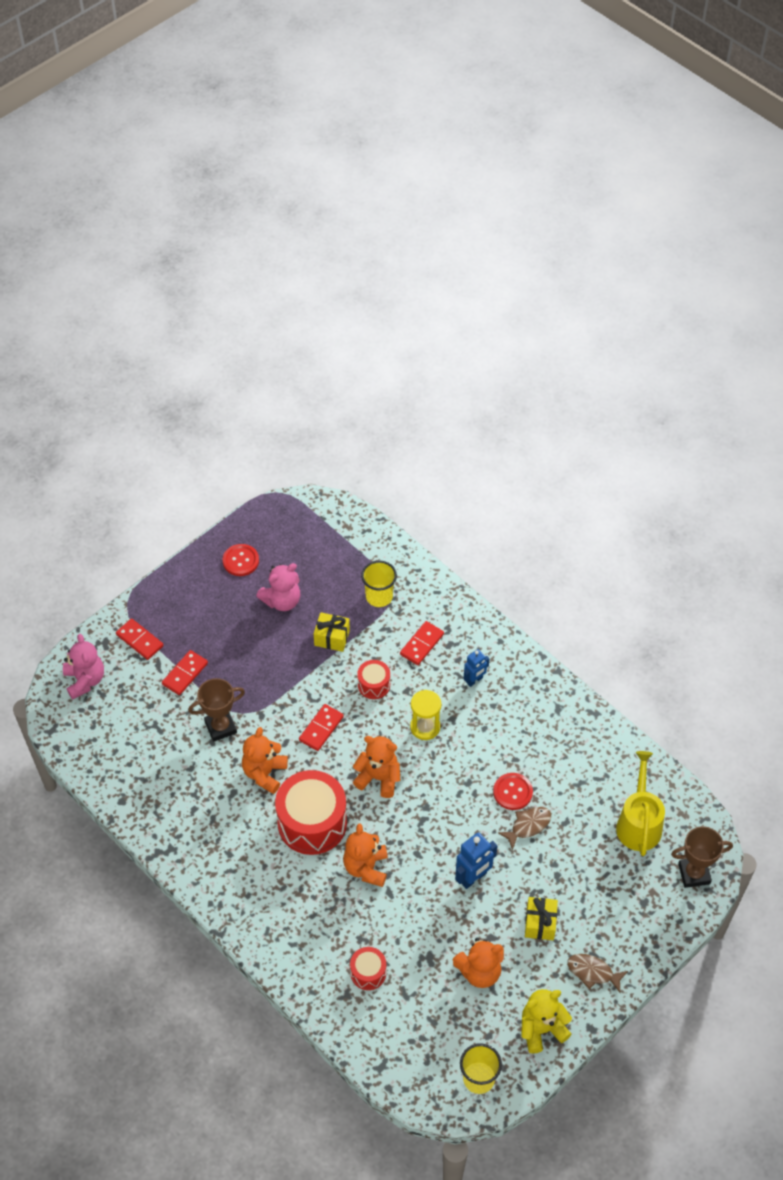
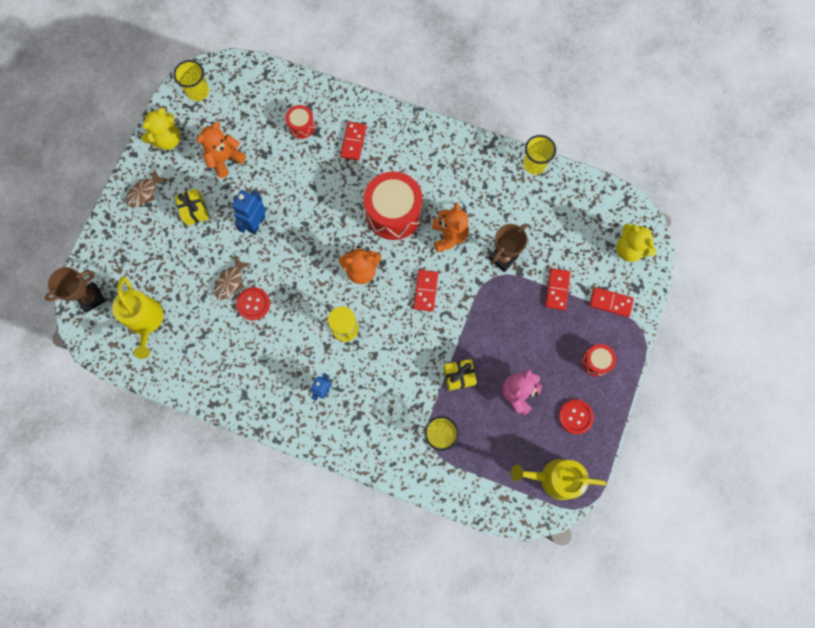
camera: 155 degrees right, 20 degrees up
(85, 680) = (629, 249): pink teddy bear -> yellow teddy bear
(124, 809) = (534, 164): none -> yellow cup
(291, 522) = (555, 478): none -> yellow watering can
(366, 868) = (337, 197): orange teddy bear -> none
(374, 685) = (403, 348): red drum -> red drum (596, 361)
(421, 644) = (382, 404): red domino -> red domino (353, 142)
(593, 972) = (144, 192): brown fish -> brown fish turned 135 degrees clockwise

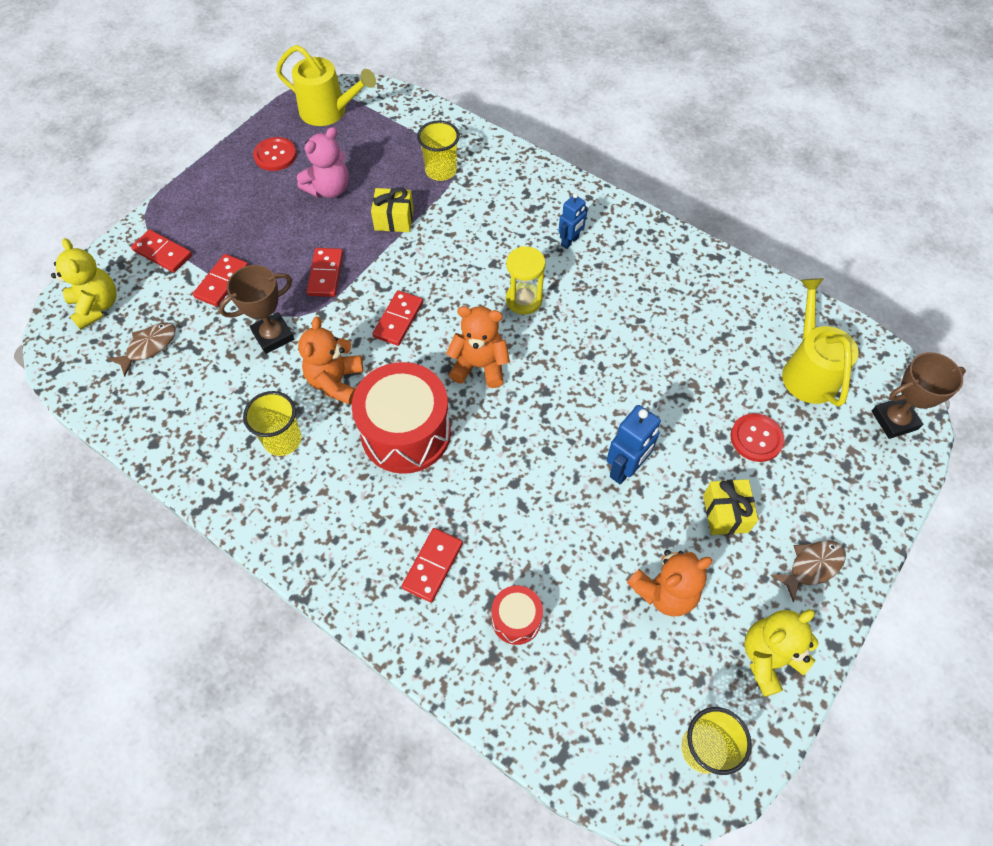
camera: 165 degrees left, 15 degrees down
(231, 281) = (676, 394): brown fish -> brown fish (149, 347)
(253, 304) = (647, 358): red button -> red button (756, 438)
(489, 315) = (326, 274): none -> red domino
(534, 164) = (157, 453): yellow cup -> yellow cup (282, 440)
(596, 361) = (220, 199): red drum -> none

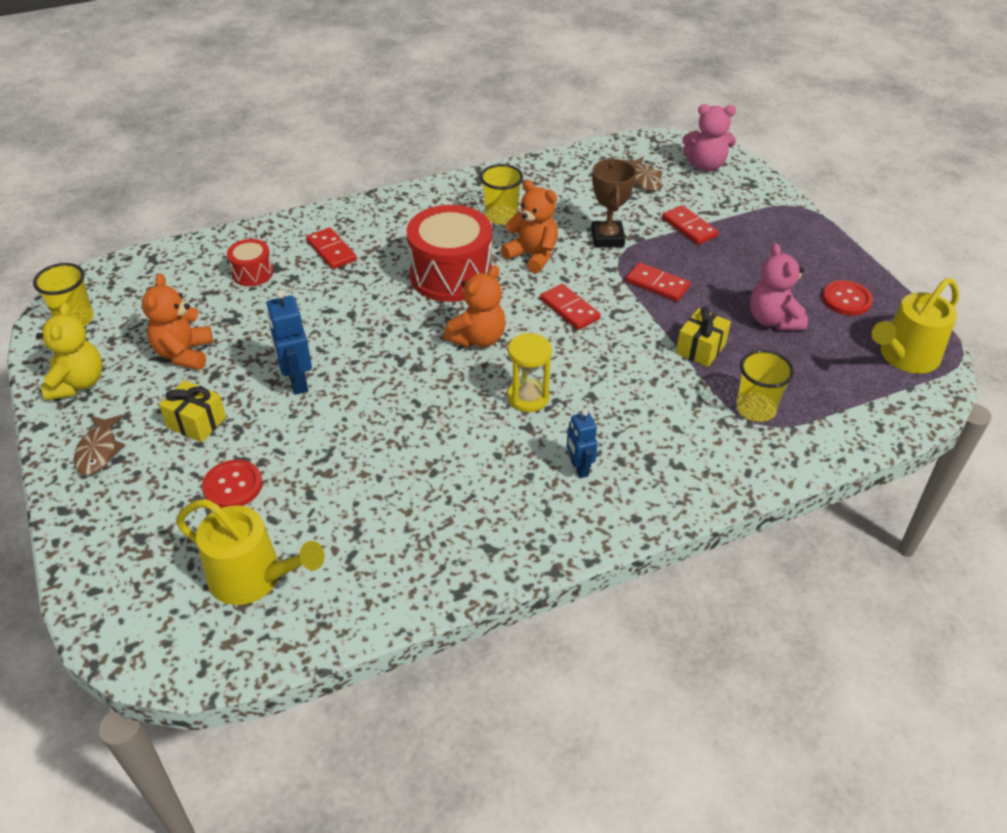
camera: 120 degrees right, 15 degrees down
(97, 306) = (706, 165): yellow teddy bear -> pink teddy bear
(163, 253) = (746, 206): red domino -> none
(894, 420) = (133, 615): brown trophy -> none

